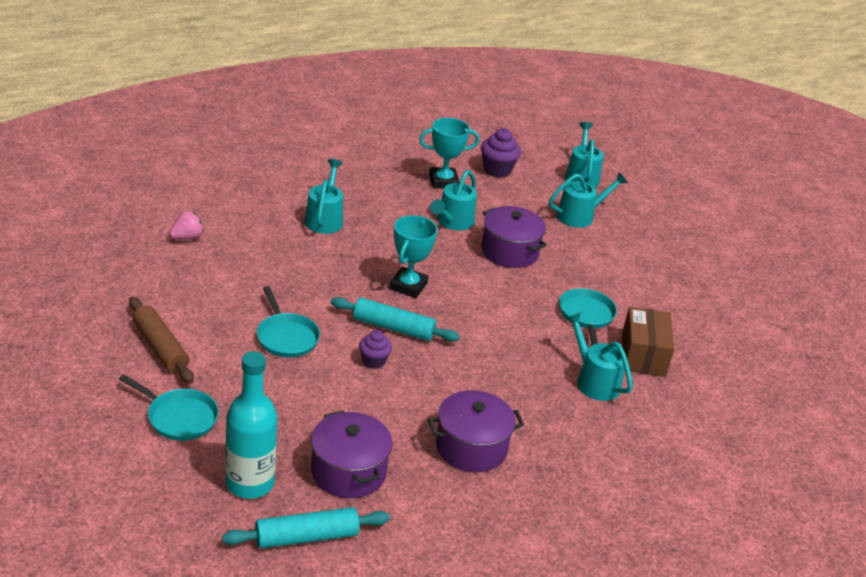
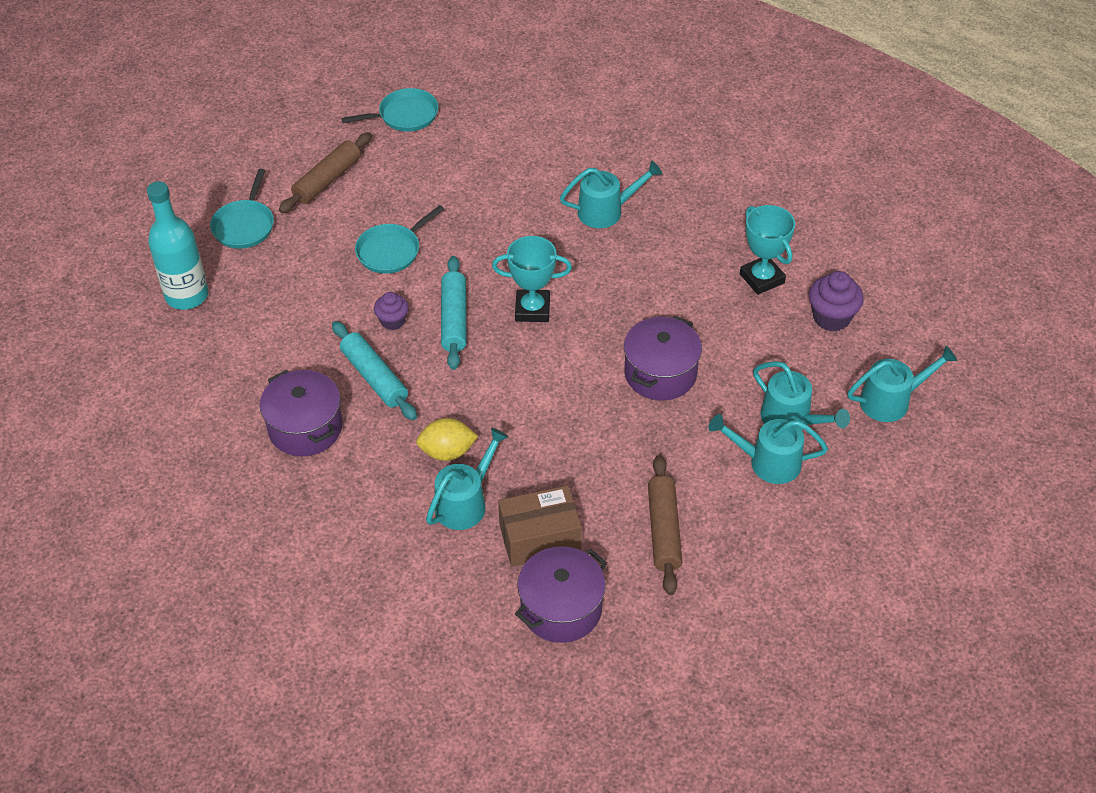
camera: 75 degrees right, 15 degrees up
(187, 238) = (499, 133): pink strawberry -> none
(306, 537) = (140, 351): turquoise rolling pin -> turquoise rolling pin (374, 377)
(348, 471) = (230, 352): purple pot -> purple pot (561, 608)
(452, 222) = (681, 310): turquoise watering can -> turquoise watering can (767, 462)
(537, 374) = (447, 452): none -> yellow lemon
(586, 316) = (581, 471): turquoise pan -> turquoise pan (405, 115)
(655, 298) = (663, 530): none -> brown rolling pin

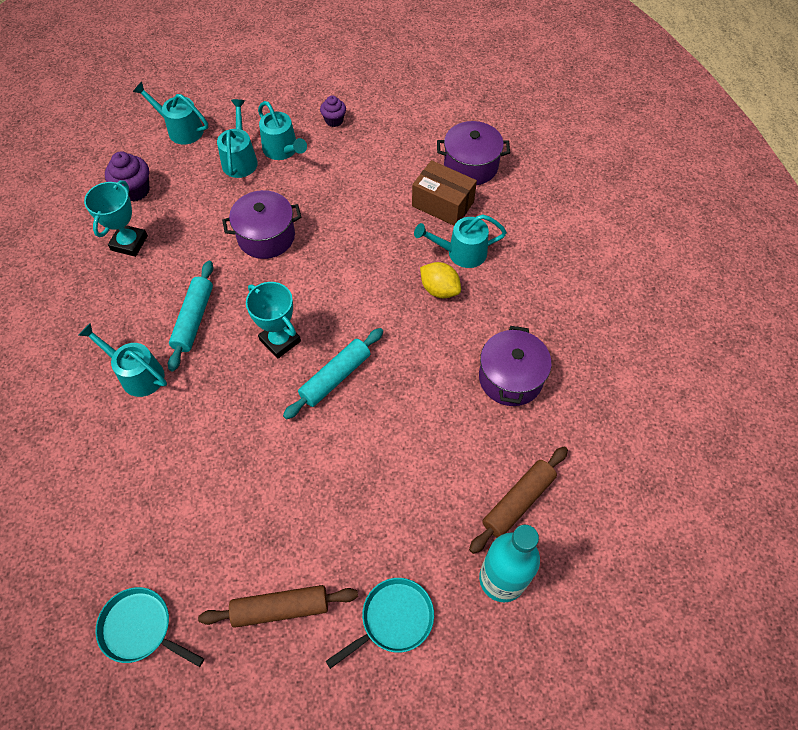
camera: 135 degrees left, 10 degrees up
(374, 377) = (431, 378): turquoise rolling pin -> turquoise rolling pin (194, 319)
(391, 251) = (312, 478): turquoise pan -> none
(392, 321) = (375, 412): purple cupcake -> purple cupcake (334, 120)
(663, 530) = (376, 161): brown rolling pin -> brown rolling pin (518, 502)

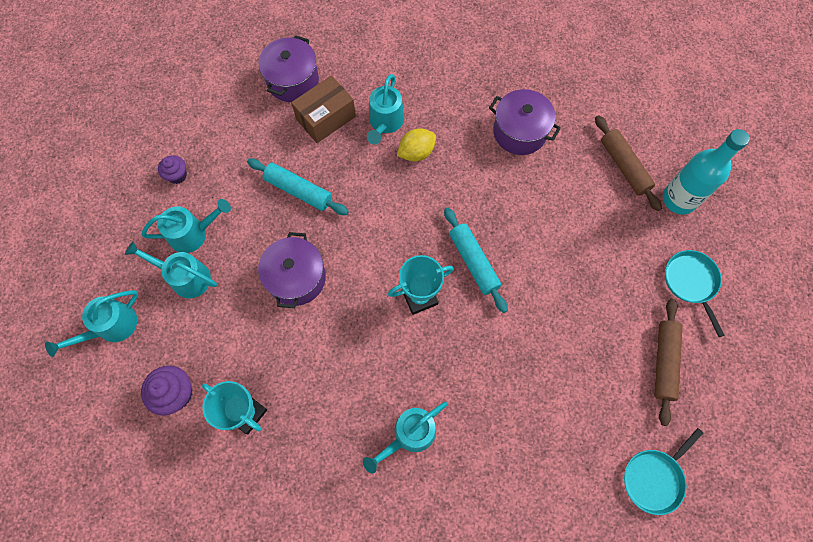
camera: 70 degrees left, 10 degrees up
(194, 319) = (367, 368): turquoise rolling pin -> turquoise rolling pin (298, 191)

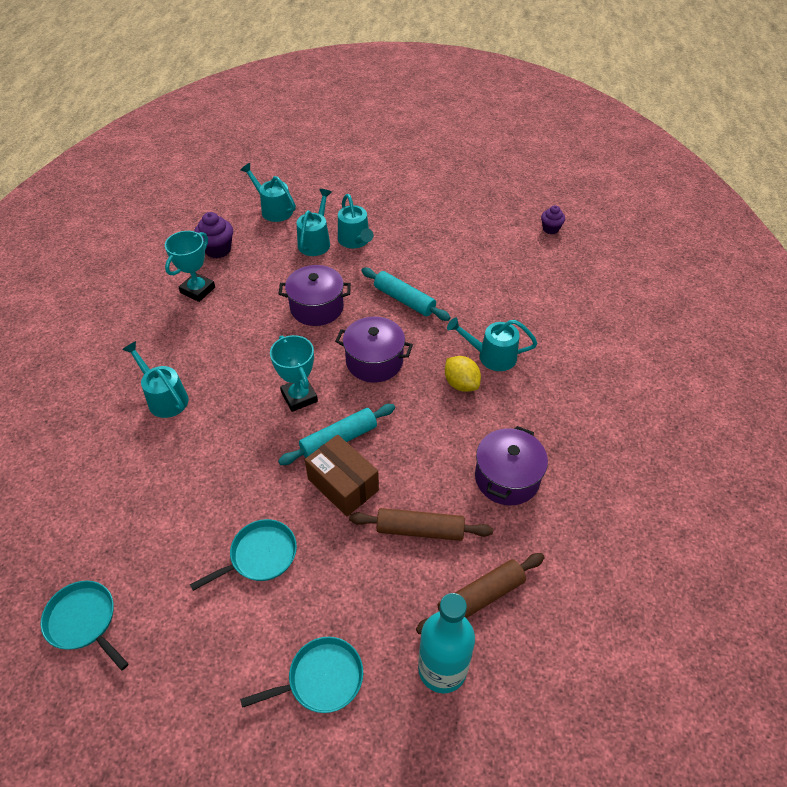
camera: 85 degrees right, 20 degrees down
(177, 175) = (408, 225): purple cupcake -> purple cupcake (550, 229)
(292, 80) = (523, 284): purple pot -> purple pot (374, 361)
(298, 191) = (404, 300): turquoise rolling pin -> turquoise rolling pin turned 75 degrees counterclockwise
(326, 118) = (486, 311): brown box -> brown box (343, 485)
(591, 330) = (260, 556): none -> turquoise pan
(664, 362) = (217, 638): brown rolling pin -> brown rolling pin (420, 530)

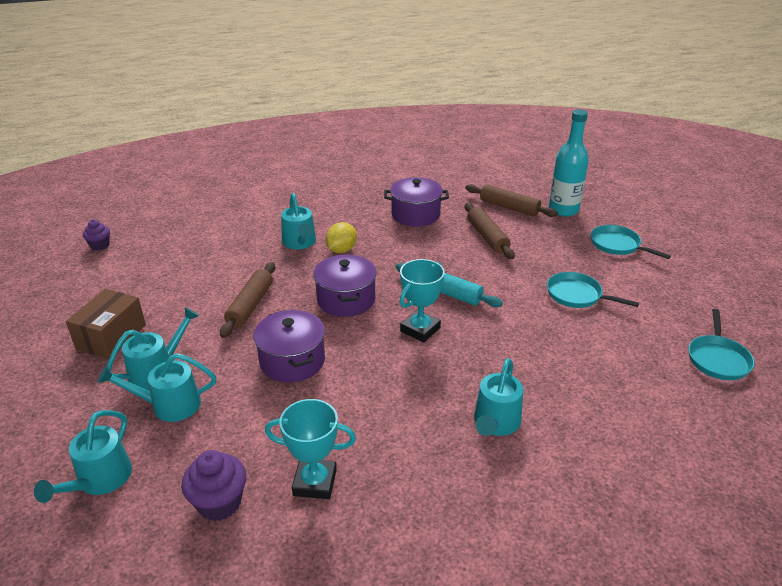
camera: 115 degrees left, 15 degrees down
(343, 485) = (484, 277): brown box -> brown box (111, 337)
(404, 300) = (250, 305): turquoise rolling pin -> brown rolling pin

